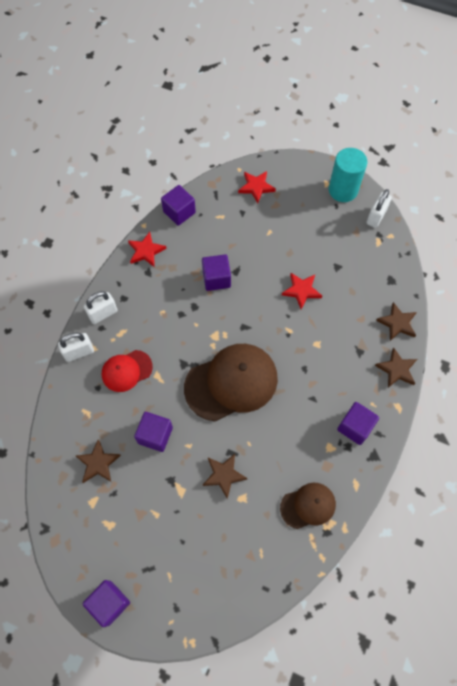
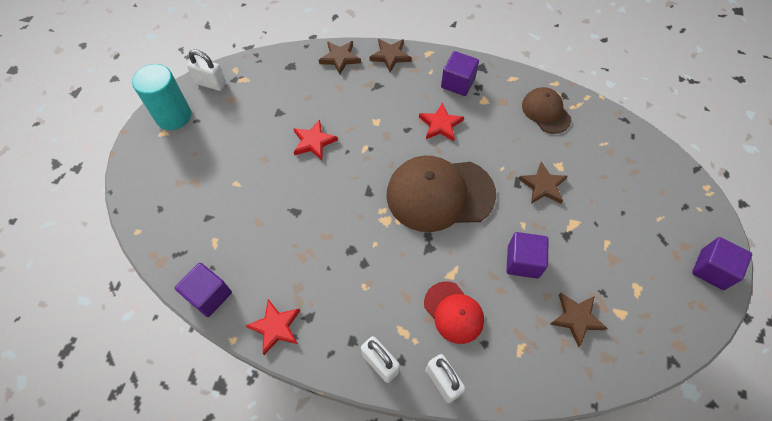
camera: 100 degrees left, 5 degrees down
(216, 279) = (308, 231): purple cube -> none
(231, 383) = (440, 194): brown cap -> brown cap turned 60 degrees counterclockwise
(256, 187) = (167, 207): red star -> red star (440, 124)

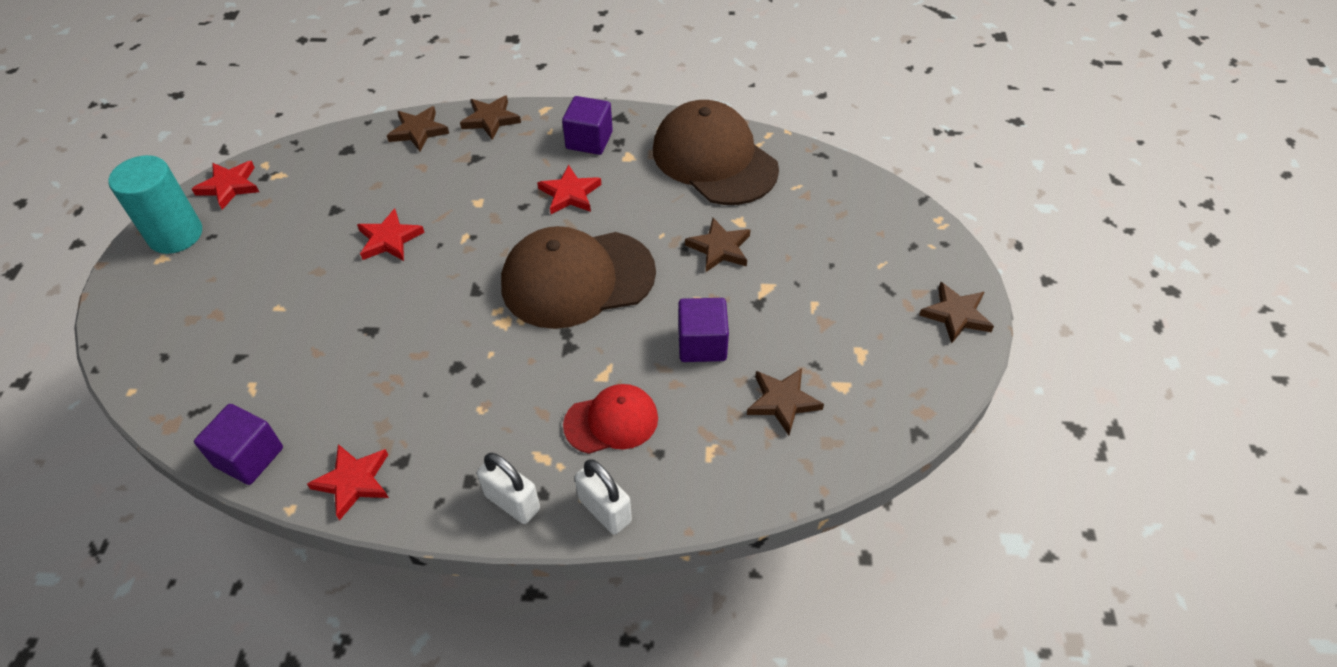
camera: 10 degrees left, 10 degrees down
(211, 83) = (229, 186): white padlock -> red star
(453, 312) = (611, 421): red cap -> red cap turned 60 degrees counterclockwise
(546, 112) = (714, 159): brown cap -> brown cap, size x1.83
(711, 269) = (956, 315): purple cube -> brown star

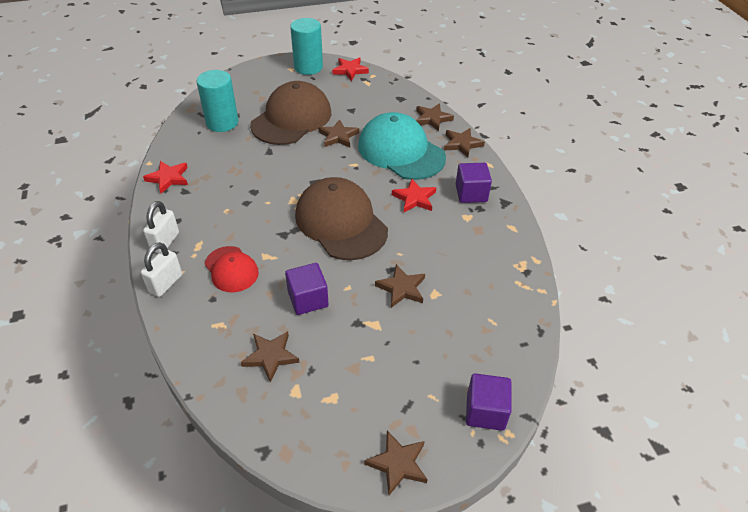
camera: 70 degrees right, 5 degrees down
(247, 381) = (222, 122): none -> turquoise cylinder
(249, 457) = (177, 139): purple cube -> purple cube (485, 411)
(389, 239) = (338, 136): red star -> brown star
(468, 181) = (401, 151): none -> turquoise cap
(714, 159) = (492, 264): brown cap -> brown cap (291, 119)

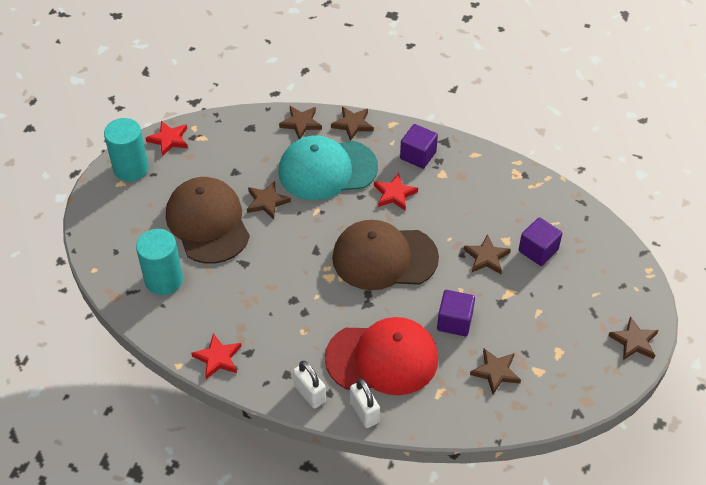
camera: 55 degrees left, 5 degrees up
(231, 269) = (382, 358): red cap -> red cap, size x1.83
(485, 411) = (625, 272): purple cube -> purple cube (538, 250)

